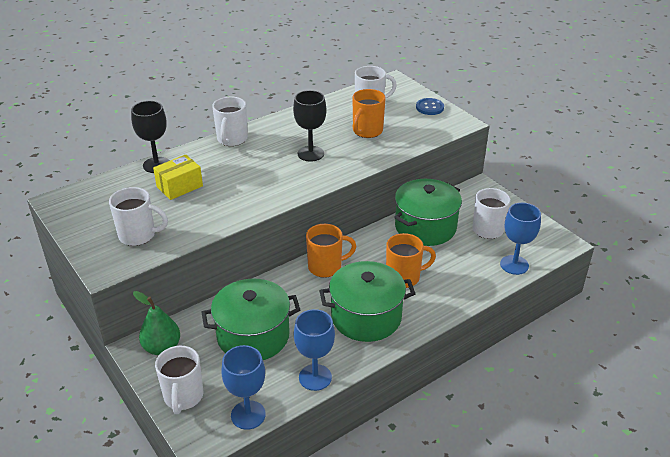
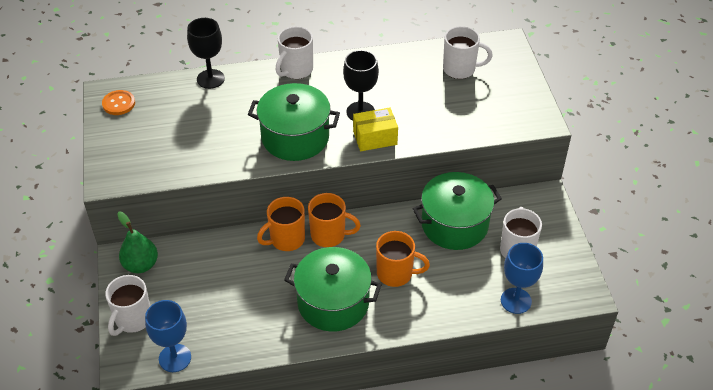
camera: 25 degrees right, 10 degrees up
(77, 206) = (119, 103): none -> orange button
(138, 235) = (152, 154): white mug -> none
(179, 186) = (217, 111): yellow box -> yellow box (375, 138)
(253, 336) = (222, 283): green pot -> green pot (295, 137)
(315, 377) = (250, 345): blue goblet -> none
(367, 131) = (434, 102): orange mug -> orange mug (286, 239)
(429, 107) = (522, 91): blue button -> none

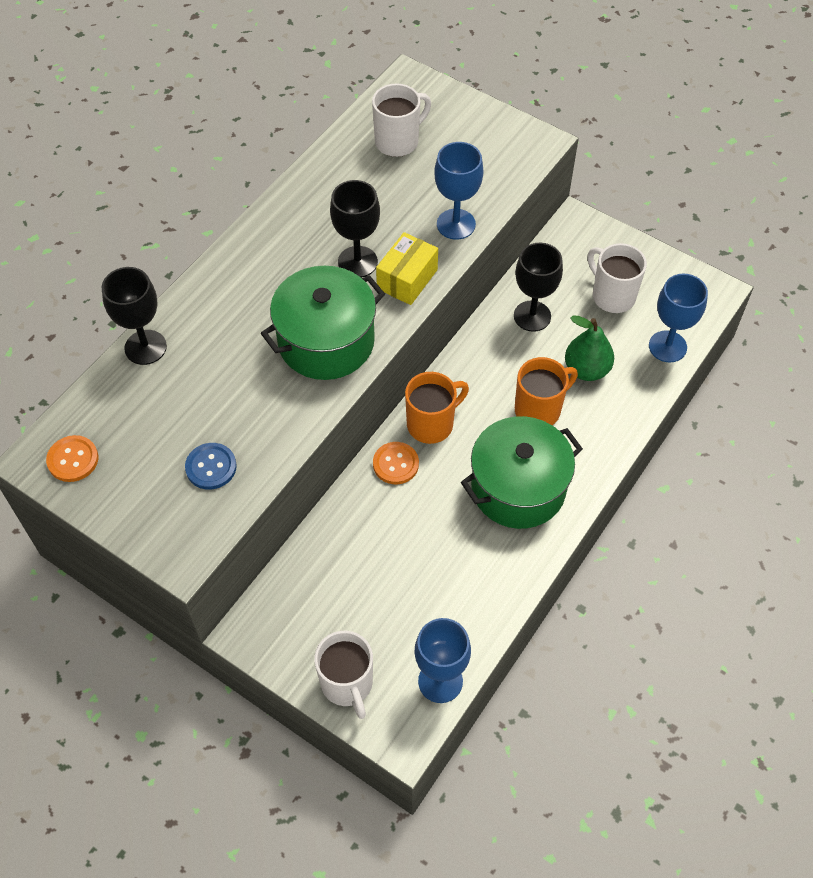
camera: 45 degrees left, 10 degrees up
(141, 265) = (280, 621): green pear -> green pear (586, 369)
(169, 152) = (211, 467): none -> blue button
(286, 239) = (395, 464): orange mug -> orange button
(296, 70) = (230, 266): white mug -> none
(437, 130) = (456, 224): none -> blue goblet
(454, 224) = (532, 316): green pot -> black goblet

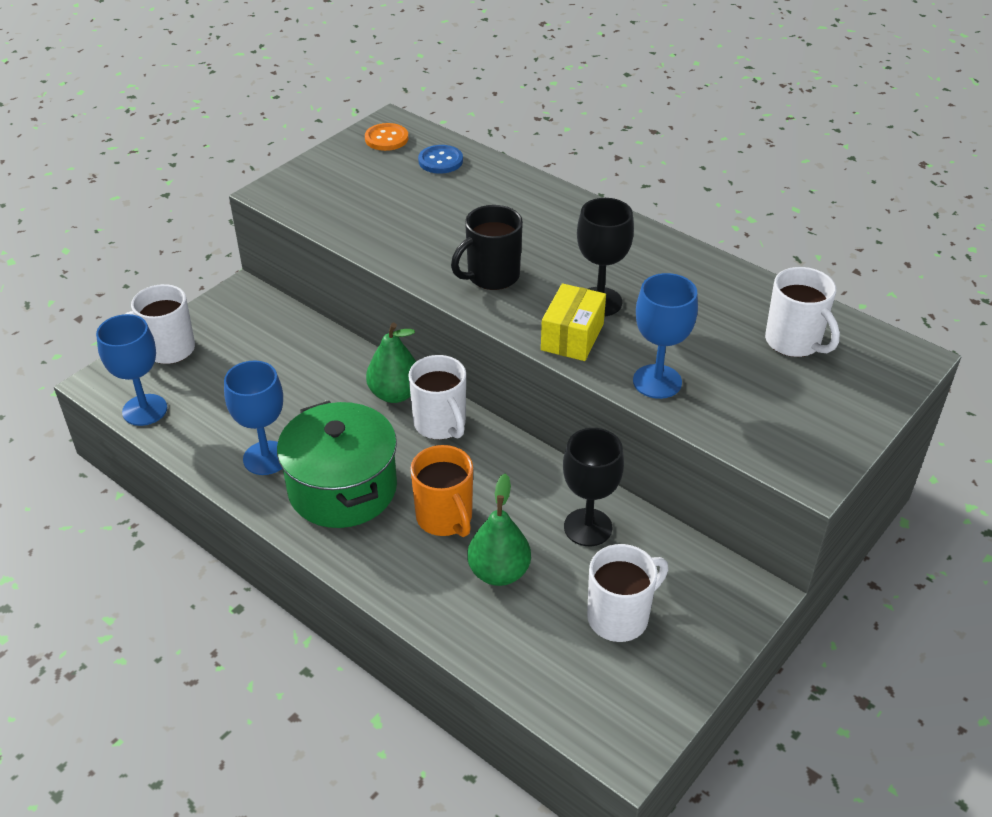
camera: 95 degrees right, 15 degrees down
(145, 347) = (500, 171): black goblet -> none
(211, 467) = (359, 206): blue button -> blue button (440, 161)
(326, 342) = (491, 276): green pot -> black mug
(395, 464) = (395, 394): orange button -> green pear
(407, 279) = (572, 337): yellow box -> yellow box turned 75 degrees clockwise
(431, 424) = (440, 424): orange mug -> white mug
(667, 346) = (528, 668): blue goblet -> blue goblet (266, 458)

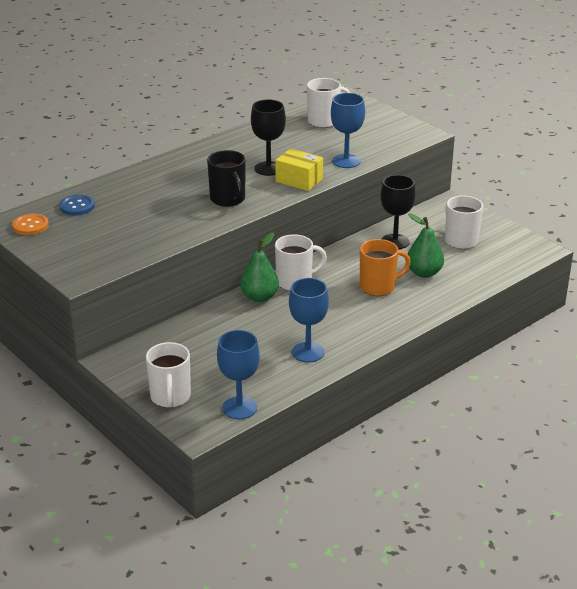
camera: 80 degrees left, 10 degrees down
(342, 488) = (344, 322): green pot -> none

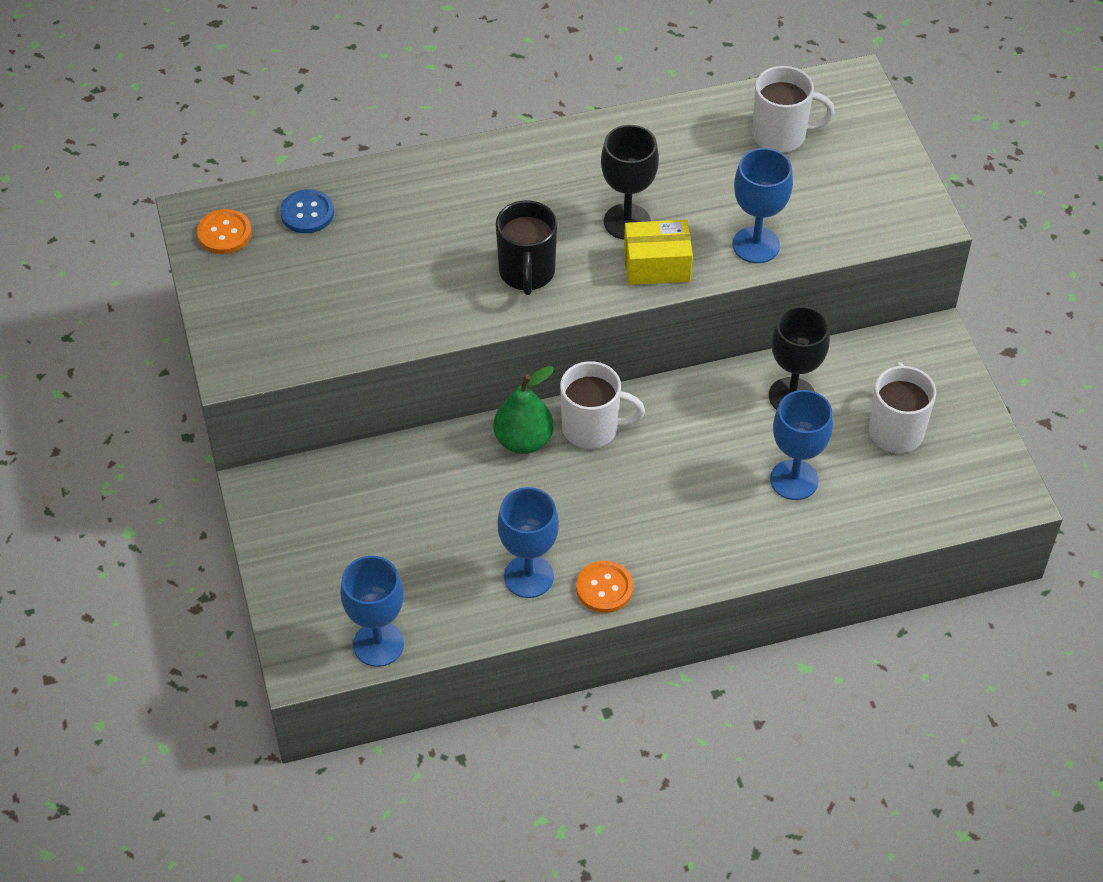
camera: 25 degrees right, 20 degrees up
(170, 397) = (299, 588): white mug -> none
(299, 180) = (657, 265): yellow box -> yellow box turned 60 degrees counterclockwise
(356, 344) = (604, 588): none -> orange button
(378, 287) = (707, 484): orange mug -> none
(424, 273) = (794, 480): green pear -> blue goblet

